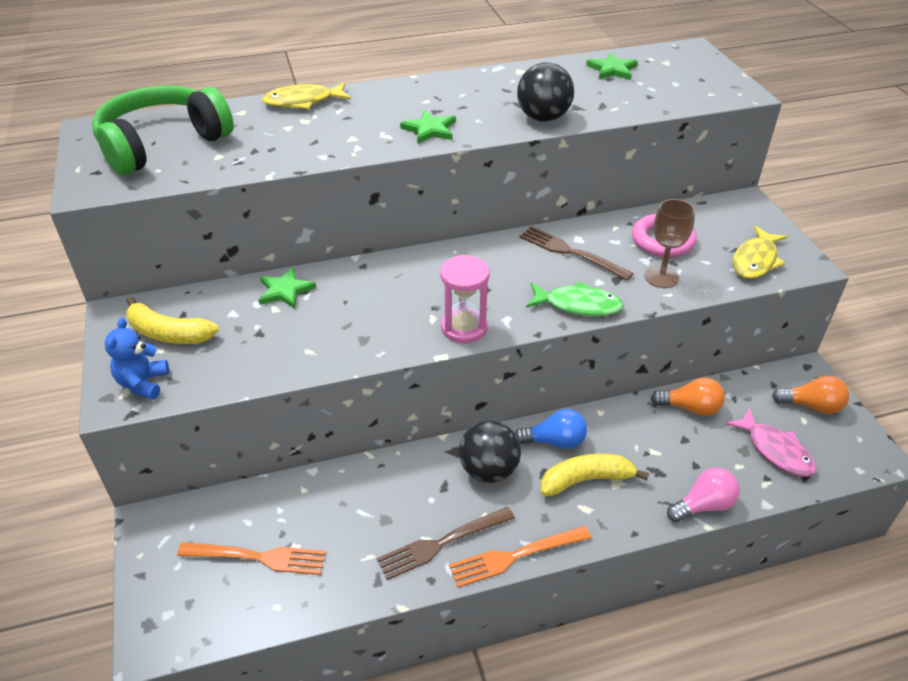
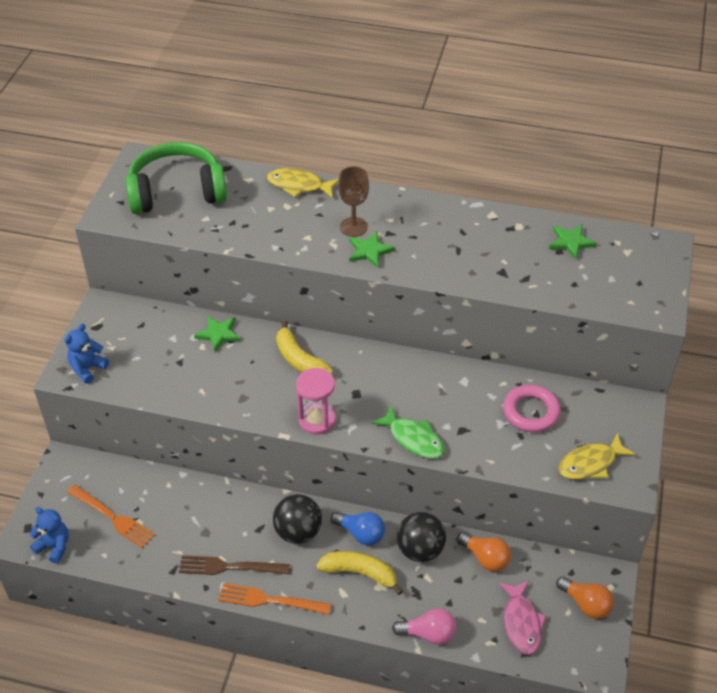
camera: 30 degrees right, 5 degrees up
(169, 333) = (124, 336): yellow banana -> yellow banana (299, 360)
(201, 629) = (54, 546): none -> blue teddy bear
(543, 118) = (465, 273): black ball -> black ball (420, 550)
(570, 252) = (447, 390): brown fork -> none
(661, 277) = (499, 444): brown goblet -> brown goblet (353, 227)

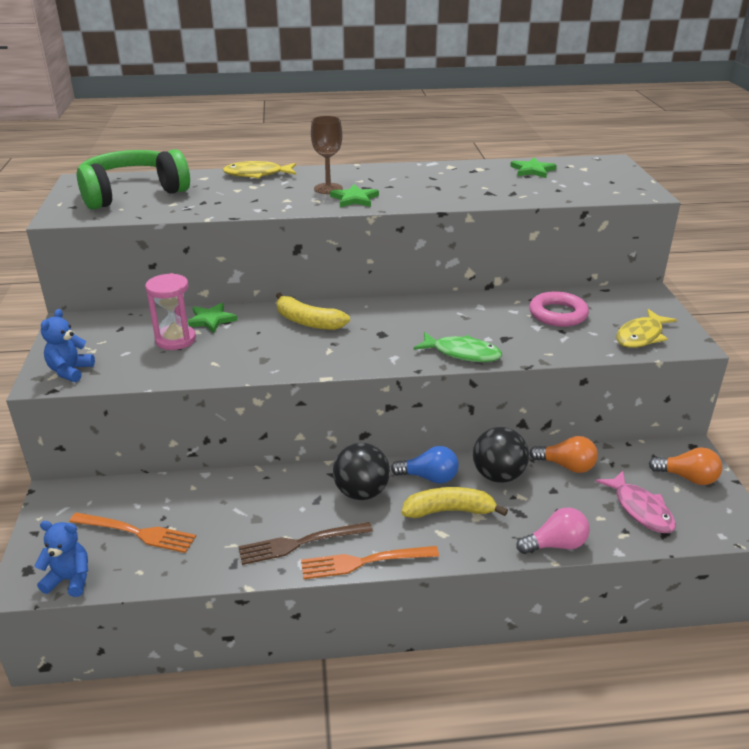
camera: 20 degrees left, 15 degrees down
(317, 420) = (354, 360): pink hourglass -> pink hourglass (175, 340)

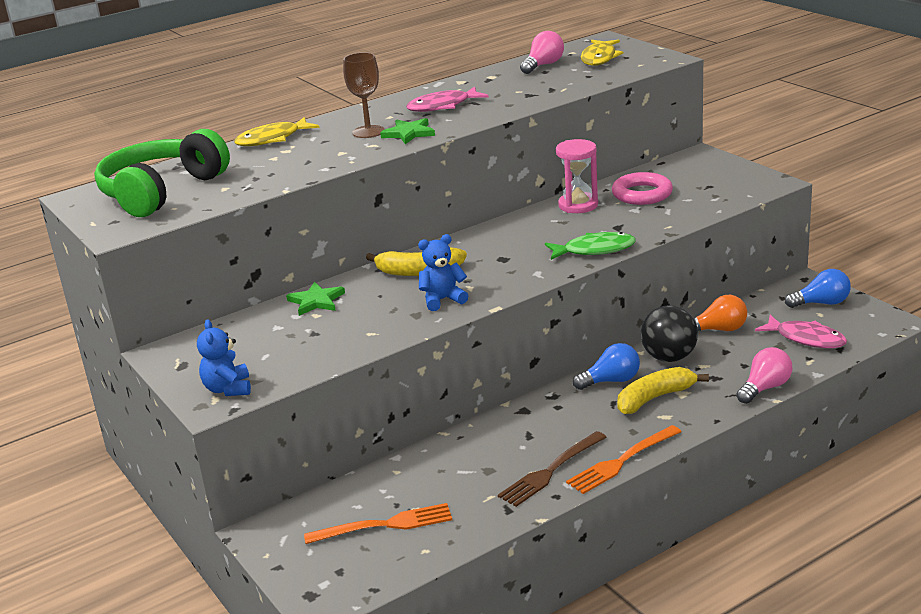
camera: 25 degrees left, 5 degrees down
(69, 580) = (364, 584): blue teddy bear -> blue teddy bear (442, 300)
(175, 340) = (303, 328): pink hourglass -> pink hourglass (578, 205)
(361, 492) = (563, 414): black ball -> none
(409, 183) = (442, 106): none -> pink fish
(532, 170) = (543, 65): green star -> pink light bulb
(641, 336) = (729, 189): yellow fish -> yellow fish (599, 58)
(687, 478) = (821, 303): orange light bulb -> blue light bulb

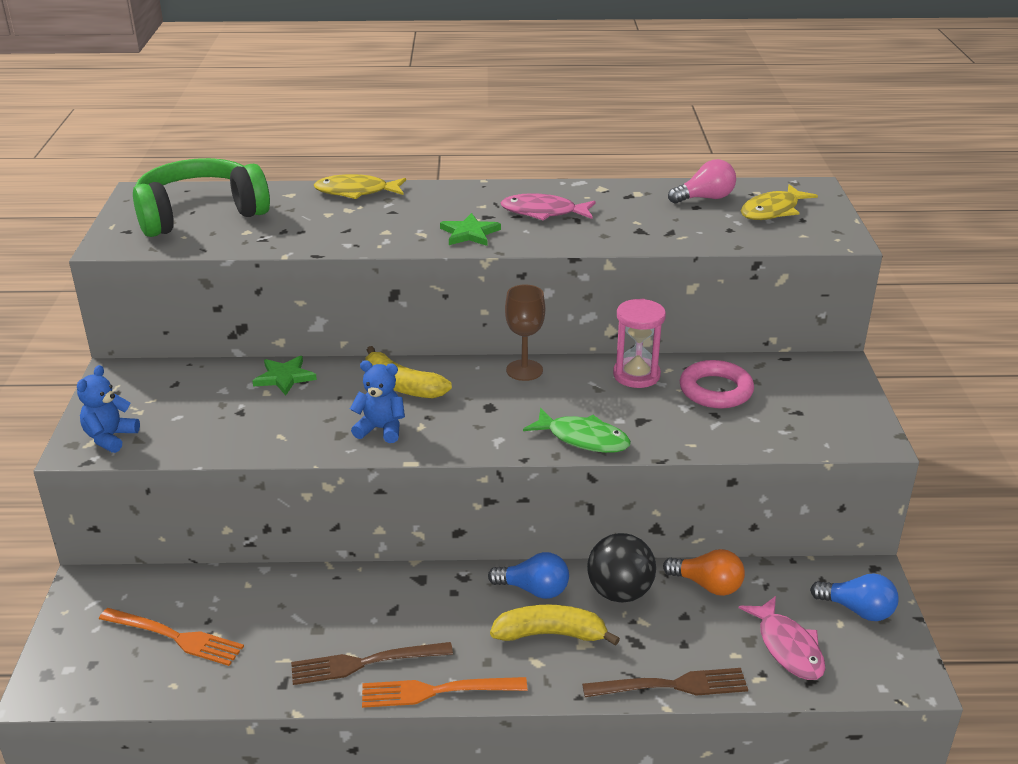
camera: 30 degrees right, 5 degrees up
(368, 132) = (440, 216): brown goblet -> brown goblet (524, 370)
(765, 388) = (672, 685): pink light bulb -> brown fork

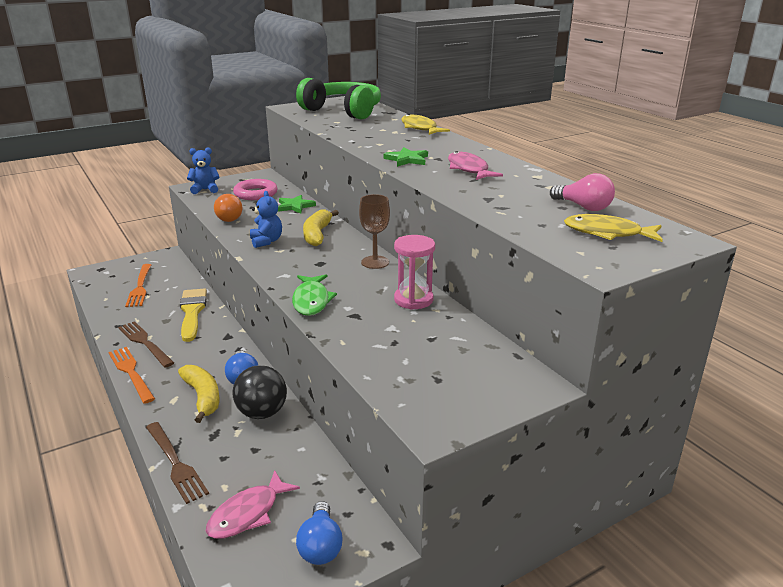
camera: 60 degrees right, 5 degrees down
(319, 597) = (192, 312): none -> yellow brush
(707, 585) = (297, 451): orange light bulb -> orange light bulb (230, 217)
(715, 390) = (429, 335): pink ring -> pink ring (255, 193)

